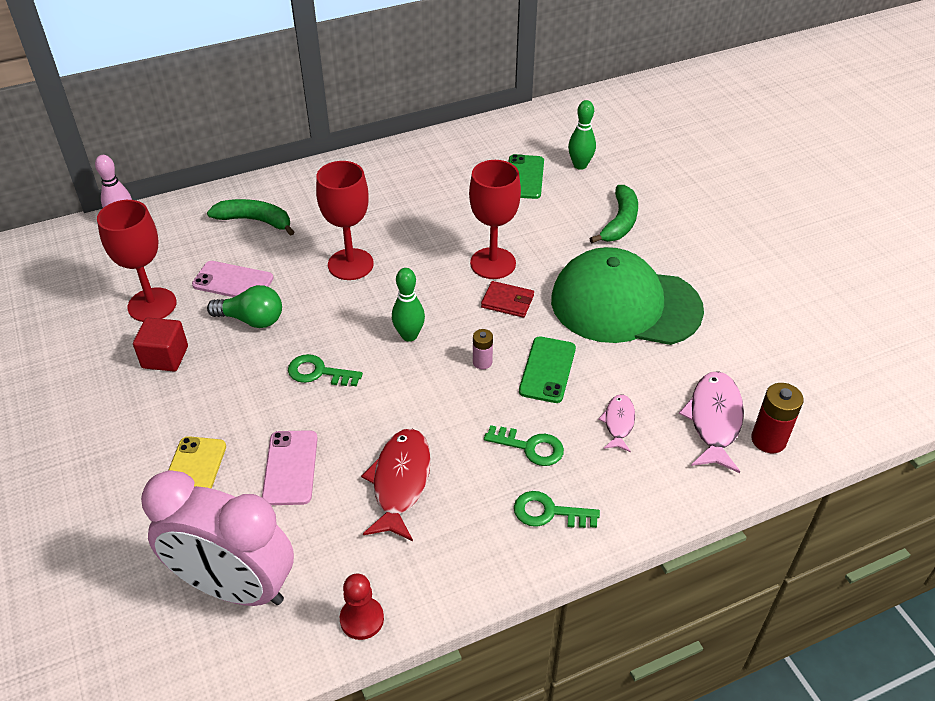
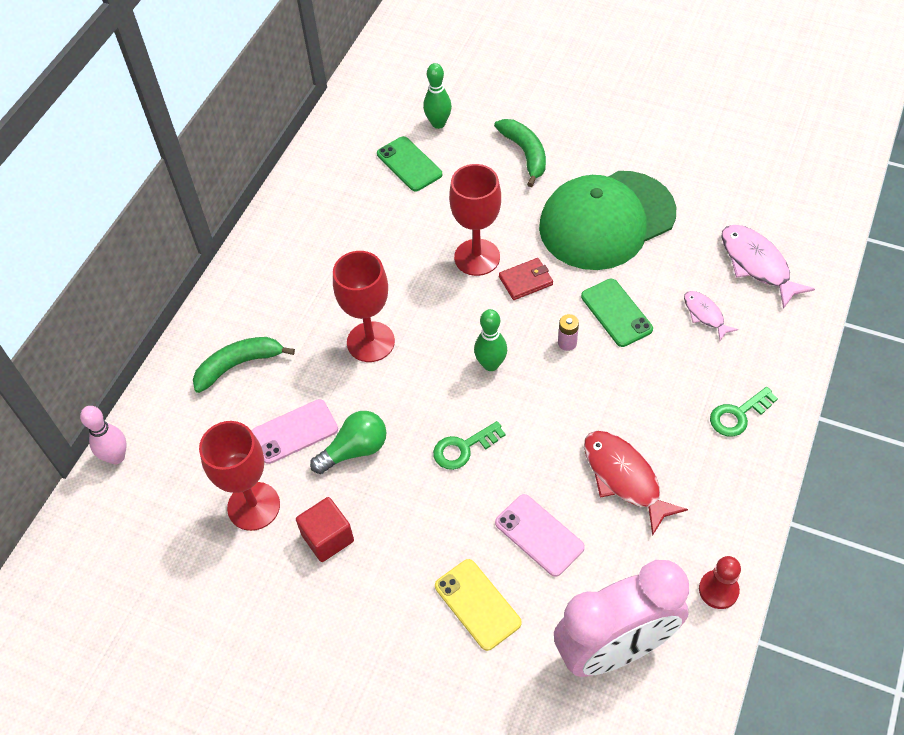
camera: 40 degrees left, 10 degrees up
(530, 447) = (673, 379): green key -> none
(768, 440) = (801, 252): red battery -> none

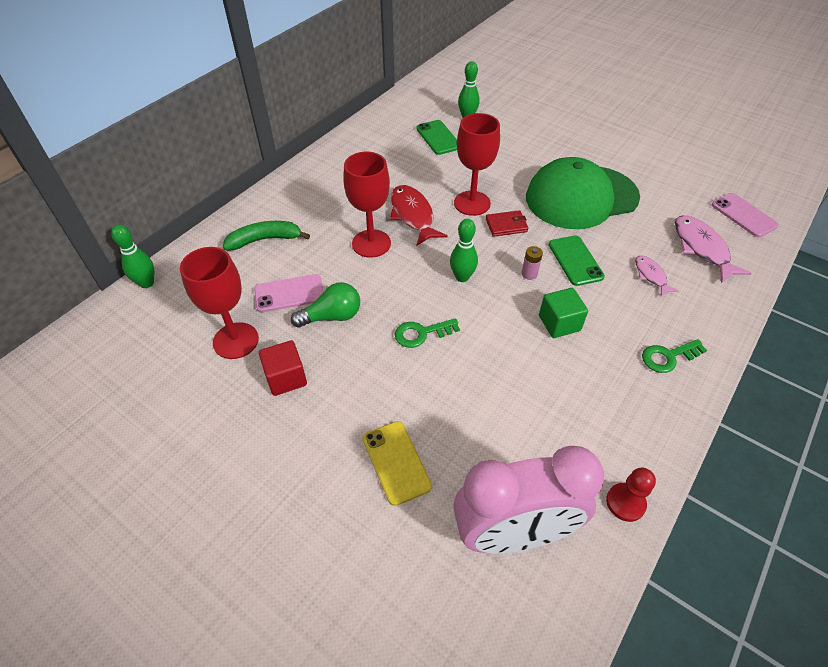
camera: 10 degrees right, 5 degrees down
(116, 457) = (147, 283): pink bowling pin -> green bowling pin
(525, 154) = (527, 145): green banana -> none
(539, 535) = (467, 416): pink phone -> pink phone (743, 215)
(614, 400) = (559, 323): none -> green cube
(624, 478) = (555, 386): red fish -> red fish (413, 215)

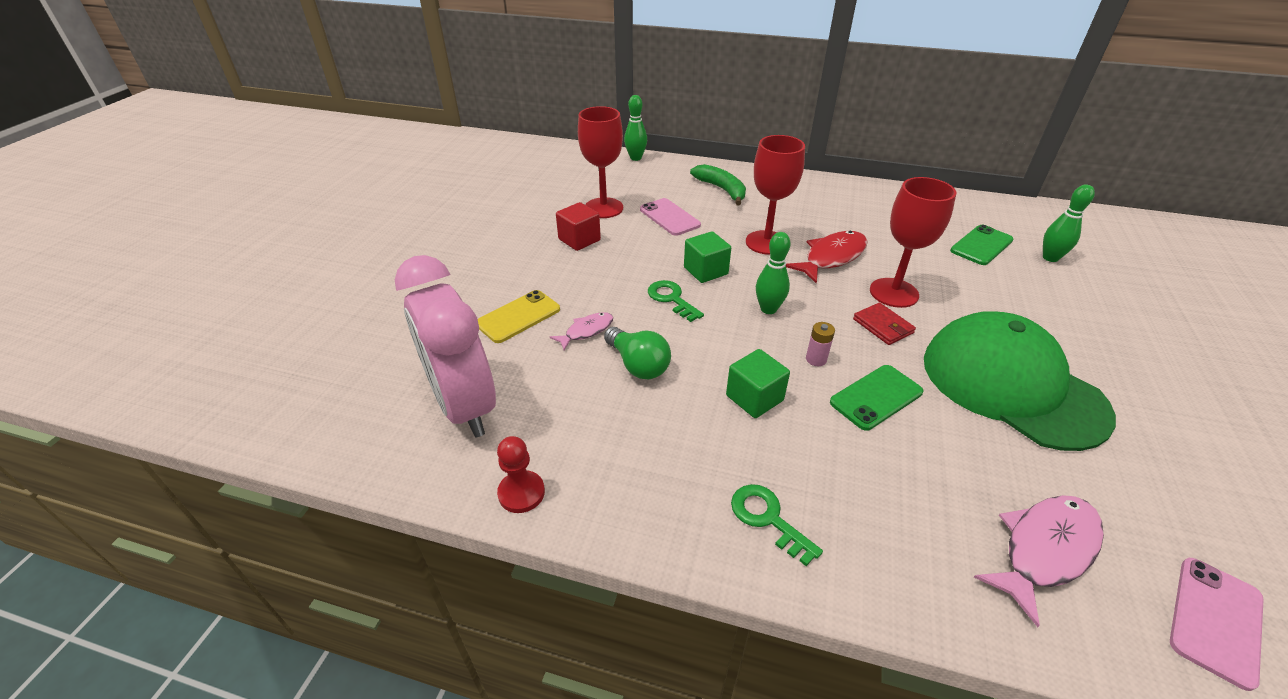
camera: 70 degrees right, 10 degrees down
(332, 316) = (658, 244): green light bulb -> green light bulb (638, 365)
(392, 297) = (705, 271): none -> green cube
(651, 276) = (916, 484): pink fish -> pink fish (586, 331)

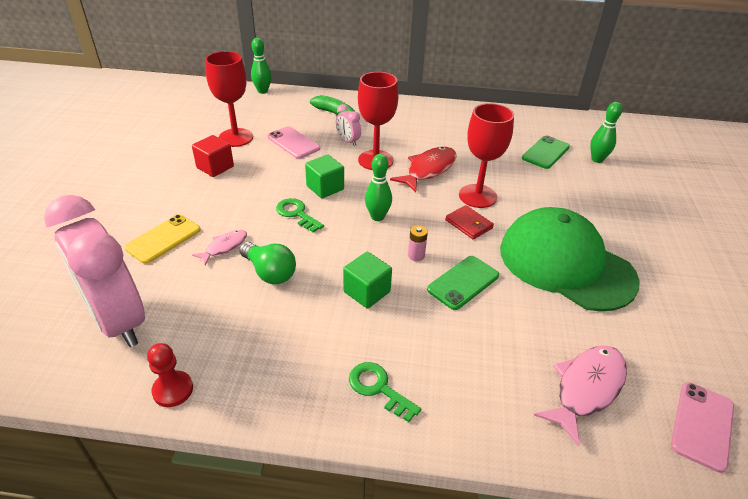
camera: 10 degrees left, 0 degrees up
(734, 219) = (348, 141): none -> pink clock

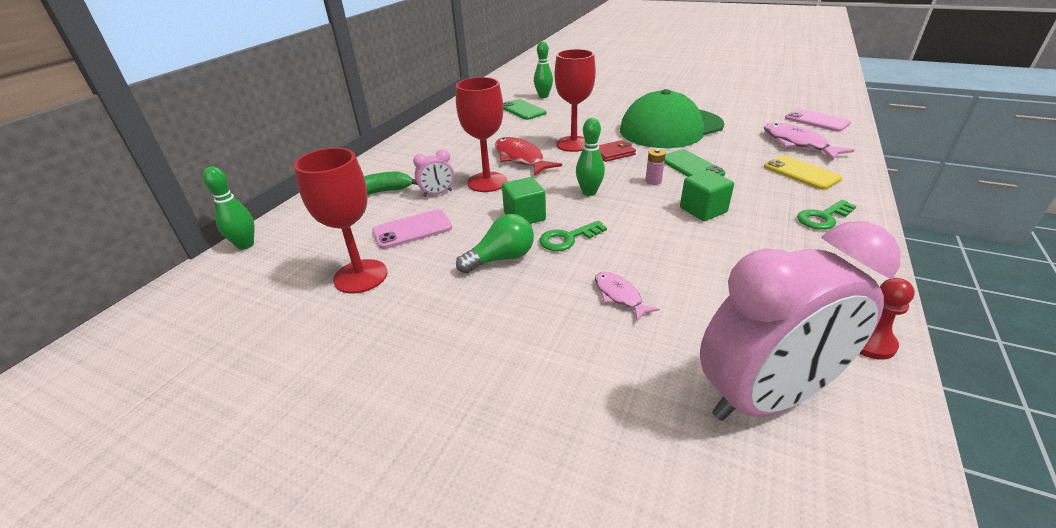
camera: 70 degrees left, 5 degrees down
(163, 239) = (589, 353): yellow phone -> yellow phone (801, 173)
(215, 167) = (429, 298): red cube -> none
(270, 272) = (671, 264): green light bulb -> green light bulb (501, 258)

